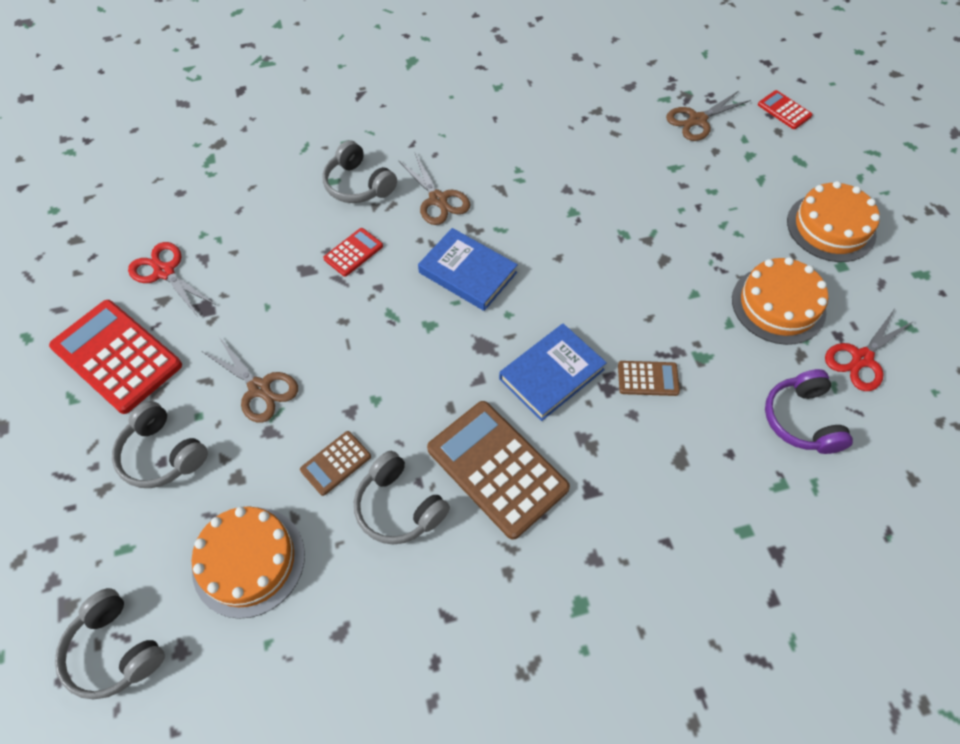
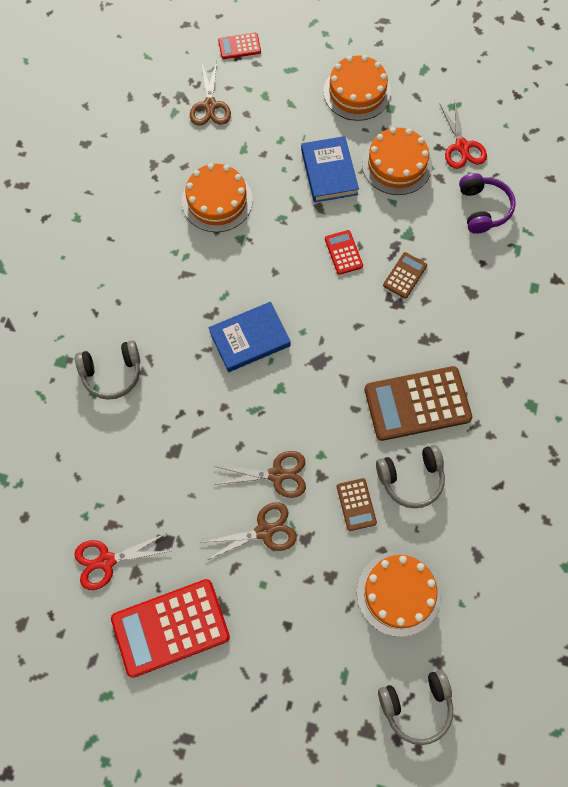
camera: 60 degrees left, 10 degrees up
(162, 454) = (281, 622): grey headphones -> none
(353, 252) = (179, 409): red calculator -> red calculator (343, 252)
(438, 200) = (167, 323): brown scissors -> brown scissors (277, 475)
(551, 374) = (367, 331): blue book -> blue book (329, 172)
(599, 174) = (217, 201): none -> orange cake
(801, 420) = (483, 208): purple headphones -> purple headphones turned 120 degrees counterclockwise

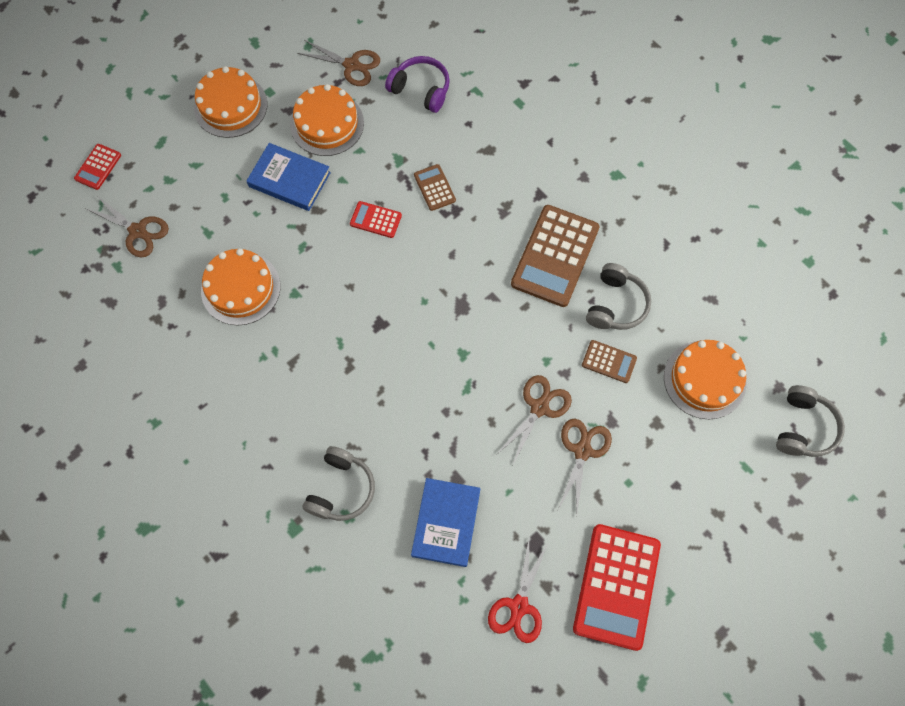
camera: 55 degrees left, 0 degrees up
(249, 339) = (398, 348): blue book -> blue book (446, 523)
(462, 147) = (352, 65): red scissors -> brown scissors

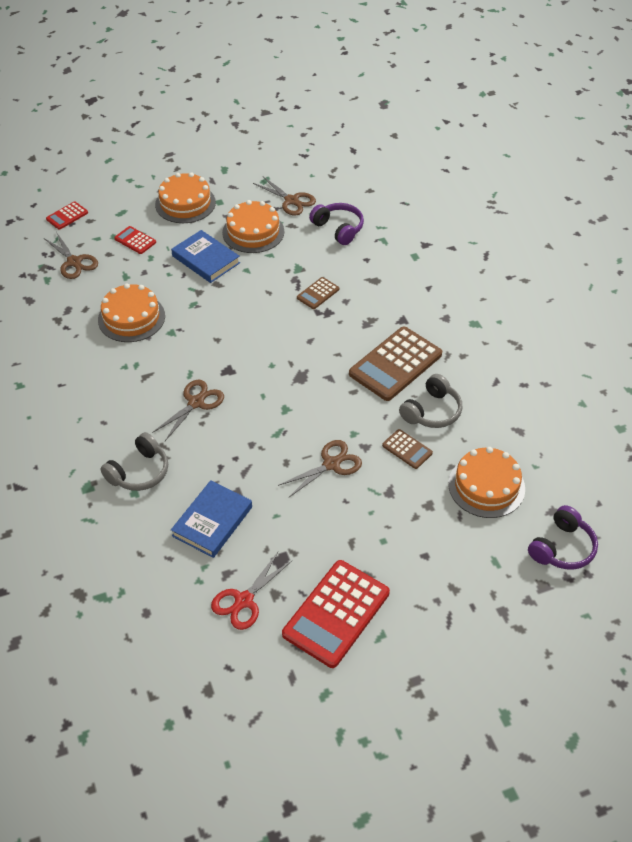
camera: 20 degrees right, 20 degrees down
(376, 220) = (260, 302): red calculator -> red calculator (135, 240)
(434, 188) = (318, 293): brown calculator -> brown calculator turned 135 degrees counterclockwise
(582, 450) = (354, 505): brown scissors -> brown scissors (196, 402)
(803, 427) = (562, 548): grey headphones -> purple headphones

